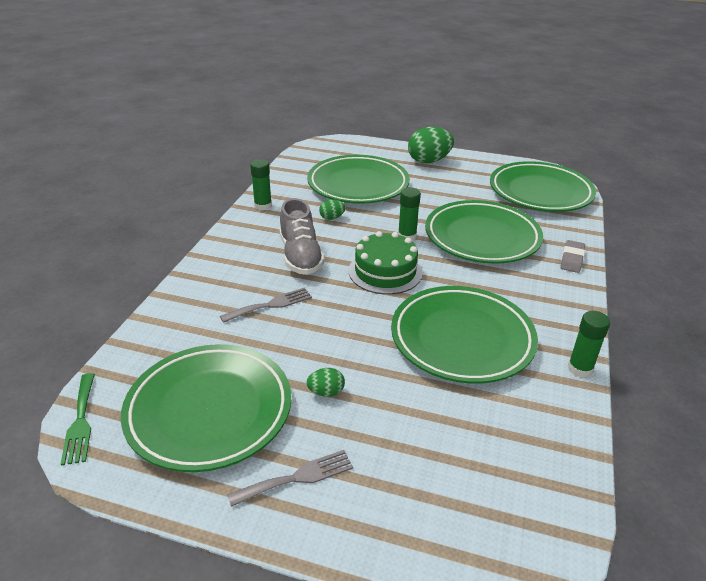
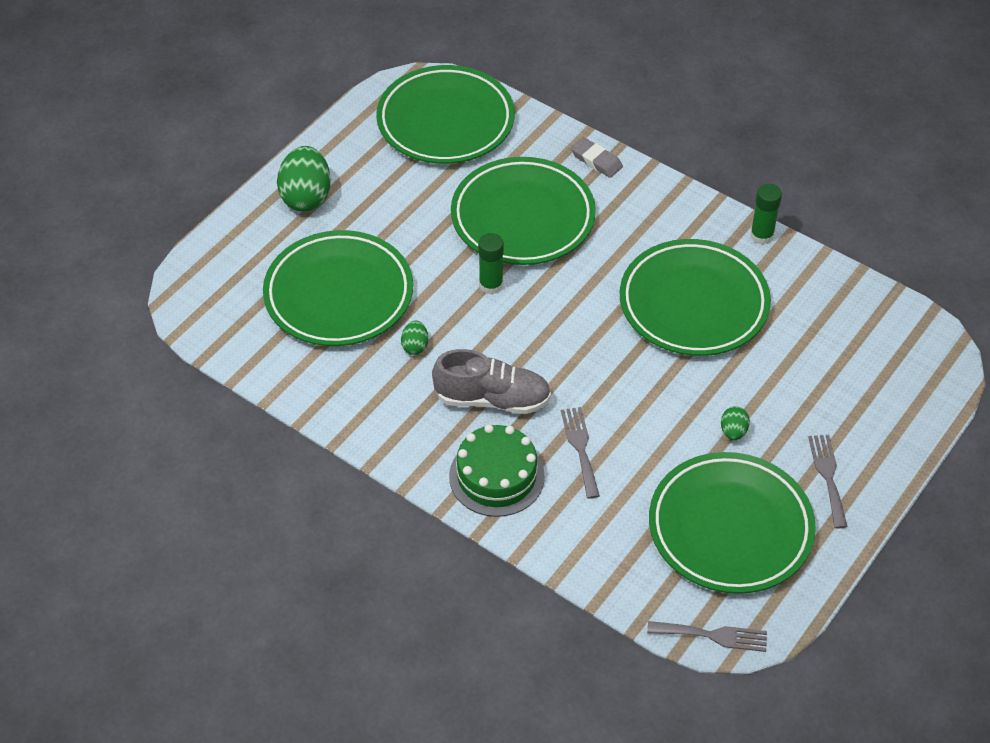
camera: 70 degrees left, 15 degrees up
(80, 421) = (713, 636): green fork -> grey fork
(263, 206) = (349, 413): green glue stick -> none
(385, 271) = (556, 328): green cake -> green cake (496, 476)

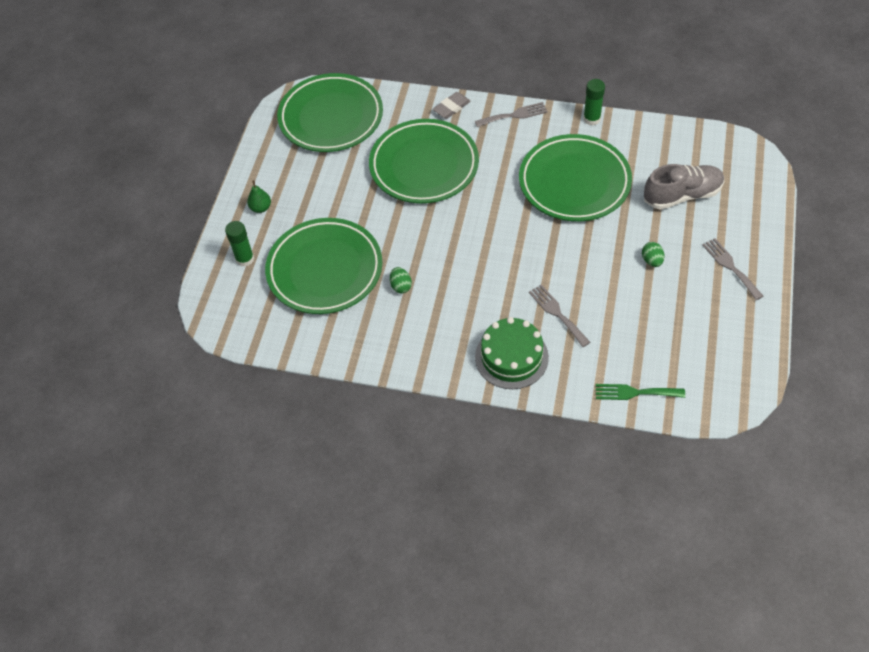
camera: 20 degrees left, 5 degrees up
(306, 197) = (261, 208): green egg -> green pear
(491, 285) = (429, 222): green glue stick -> green glue stick (245, 259)
(492, 399) = (477, 303): grey shoe -> grey shoe (682, 195)
(596, 160) = (451, 107): grey eraser -> grey eraser turned 60 degrees counterclockwise
(619, 575) = (635, 392): none -> green fork
(713, 636) = (721, 409): grey fork -> grey fork (514, 115)
(730, 528) = (689, 328): green plate -> none

